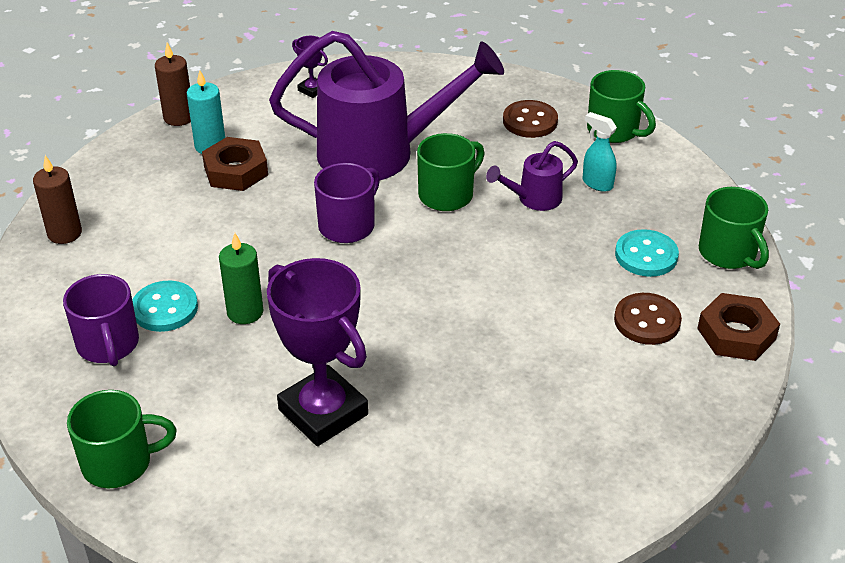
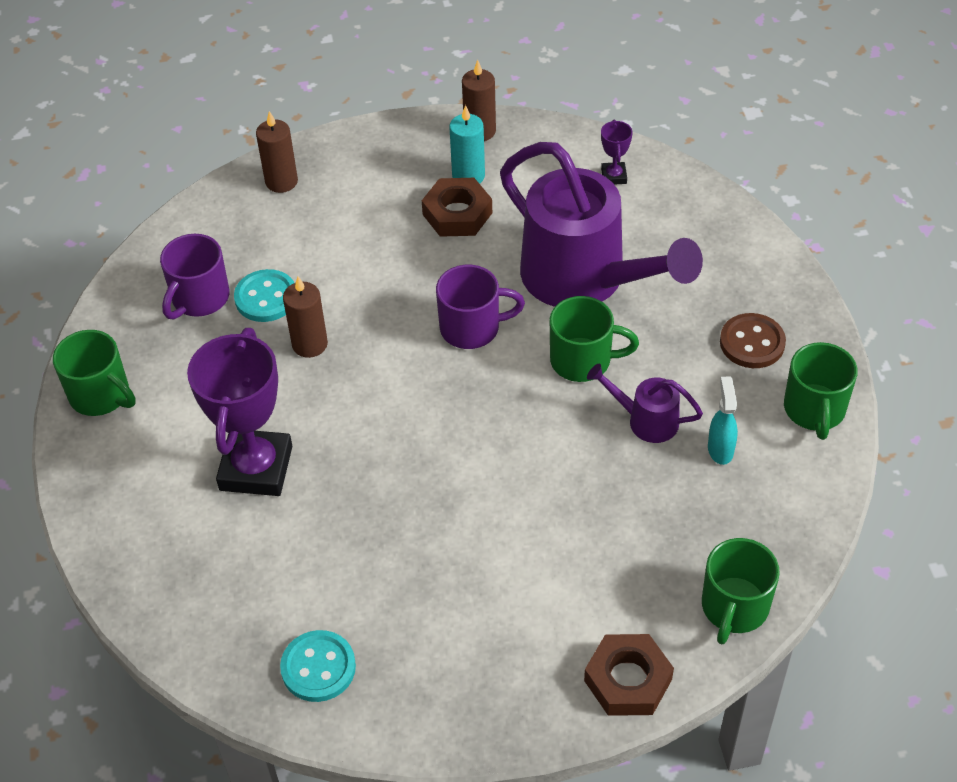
camera: 50 degrees right, 10 degrees up
(245, 312) = (310, 344): green candle -> brown candle
(646, 255) = (661, 548): turquoise button -> turquoise button (318, 667)
(647, 321) = (574, 604): brown button -> none

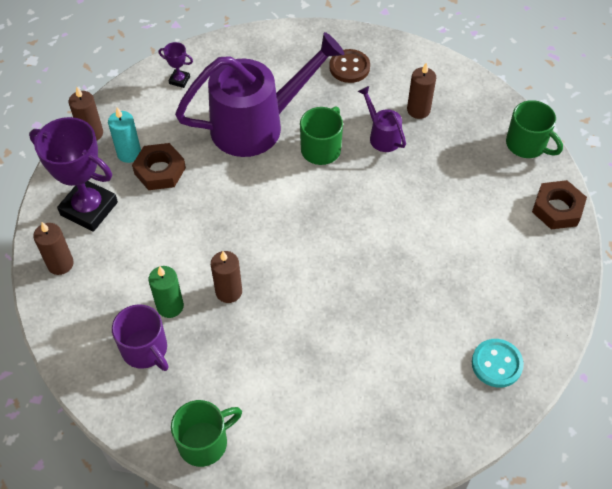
camera: 70 degrees left, 5 degrees up
(256, 468) = (322, 355): purple trophy -> purple trophy (89, 208)
(266, 298) = (170, 306): turquoise button -> green candle
(472, 328) = (265, 195): purple mug -> none
(645, 420) = (382, 136): purple watering can -> purple watering can turned 105 degrees clockwise
(720, 449) = (418, 110): turquoise spray bottle -> brown candle
(814, 410) = (410, 60): green mug -> none

